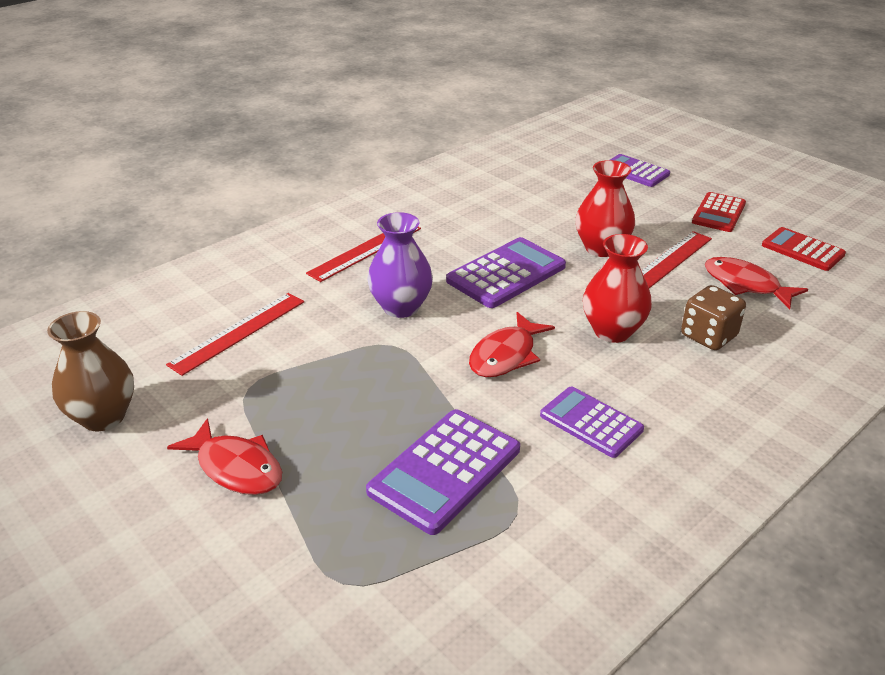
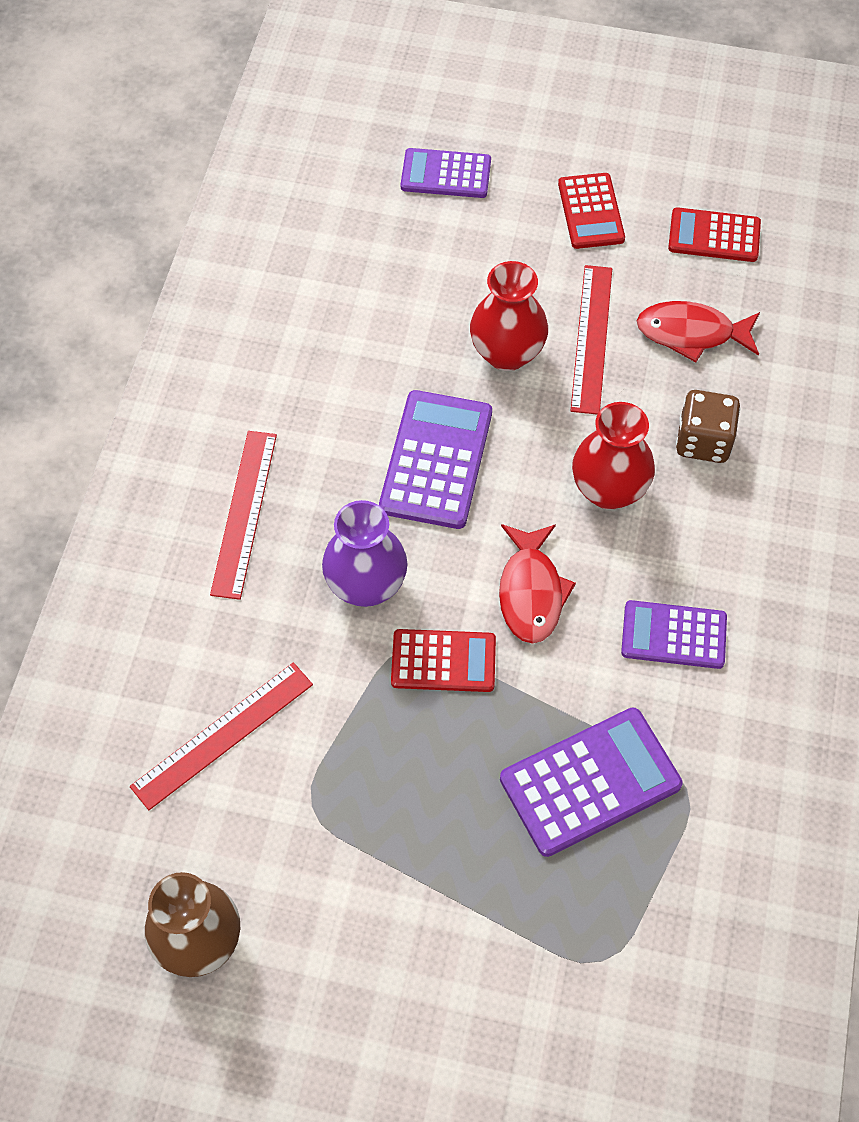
camera: 35 degrees left, 25 degrees up
(236, 467) = (397, 908): red fish -> none
(238, 332) = (222, 735): red ruler -> red ruler turned 45 degrees clockwise
(410, 361) = (443, 661): none -> red calculator
(445, 471) = (590, 781): purple calculator -> purple calculator turned 120 degrees counterclockwise

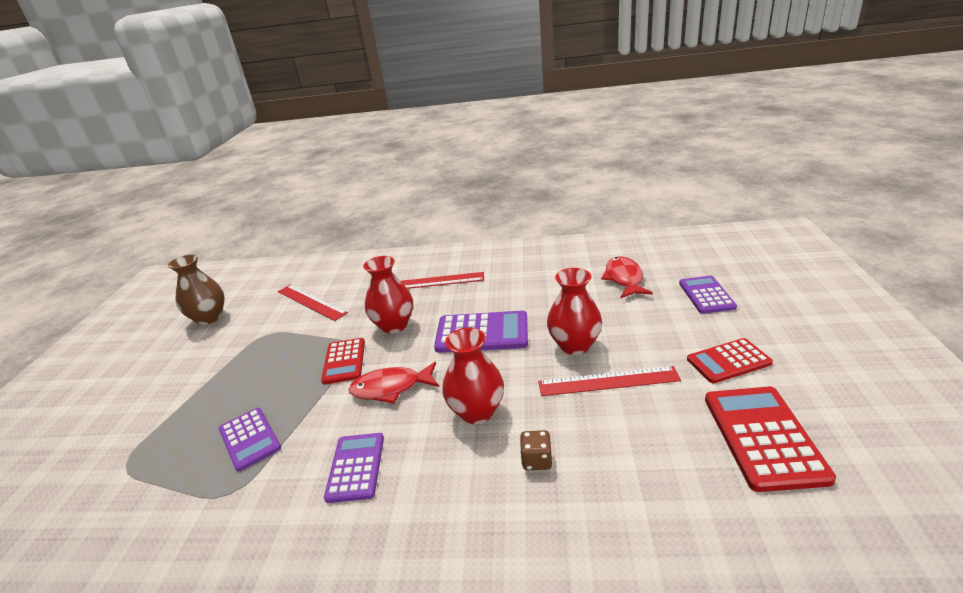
camera: 85 degrees right, 30 degrees down
(366, 585) = (394, 325): purple vase -> red vase
(590, 781) = (250, 439): purple calculator -> purple calculator, size x0.66
(691, 333) = (644, 437): red fish -> red fish (624, 279)
(703, 441) = (536, 460): brown dice -> brown dice, size x0.64
(714, 236) = (763, 437): red calculator -> red calculator, size x1.51

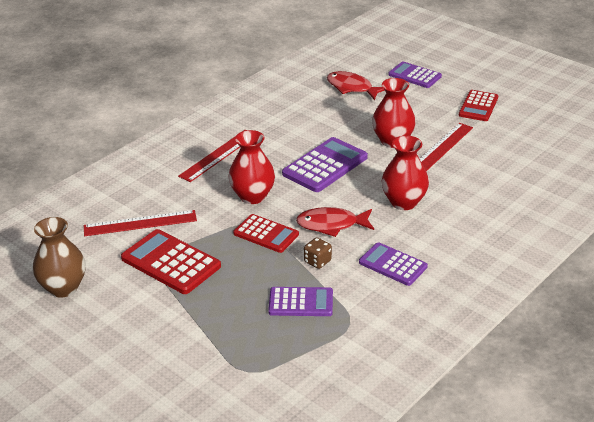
camera: 55 degrees left, 5 degrees up
(391, 388) = (331, 225): red fish -> red fish turned 60 degrees clockwise
(536, 460) = (470, 201): brown dice -> brown dice (317, 261)
(763, 437) = (538, 132): red calculator -> red calculator (170, 262)

